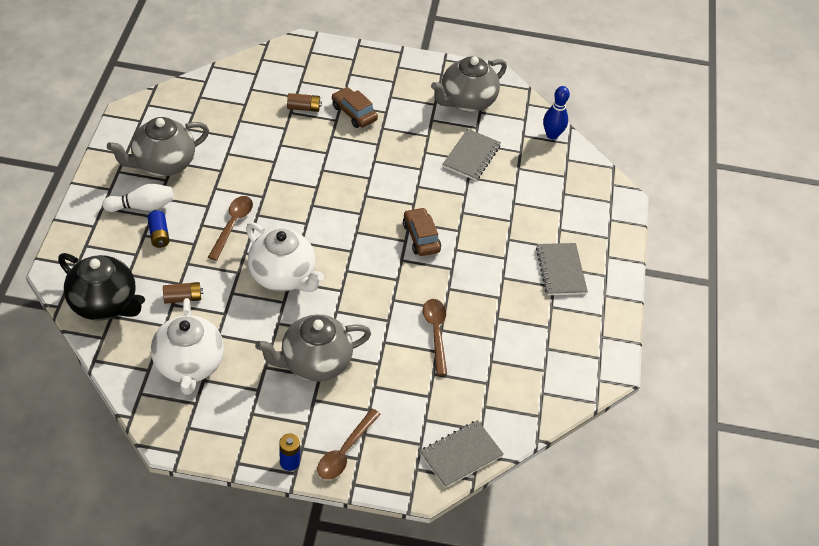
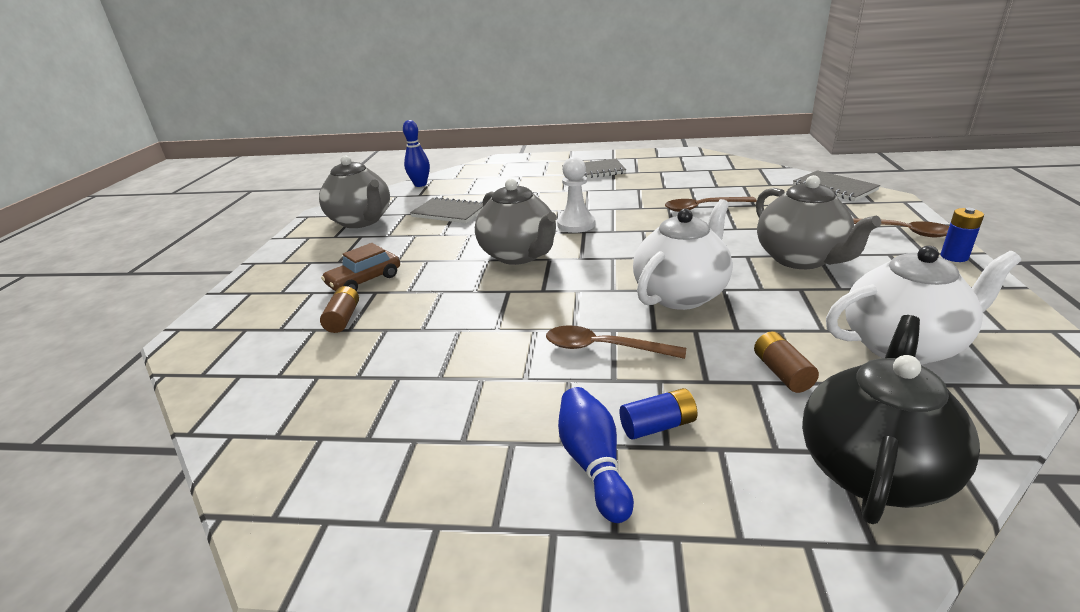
camera: 85 degrees left, 20 degrees down
(142, 206) = (593, 463): white bowling pin -> blue bowling pin
(163, 164) = (468, 455): grey teapot -> grey teapot (519, 255)
(421, 237) = (576, 224): brown car -> white pawn

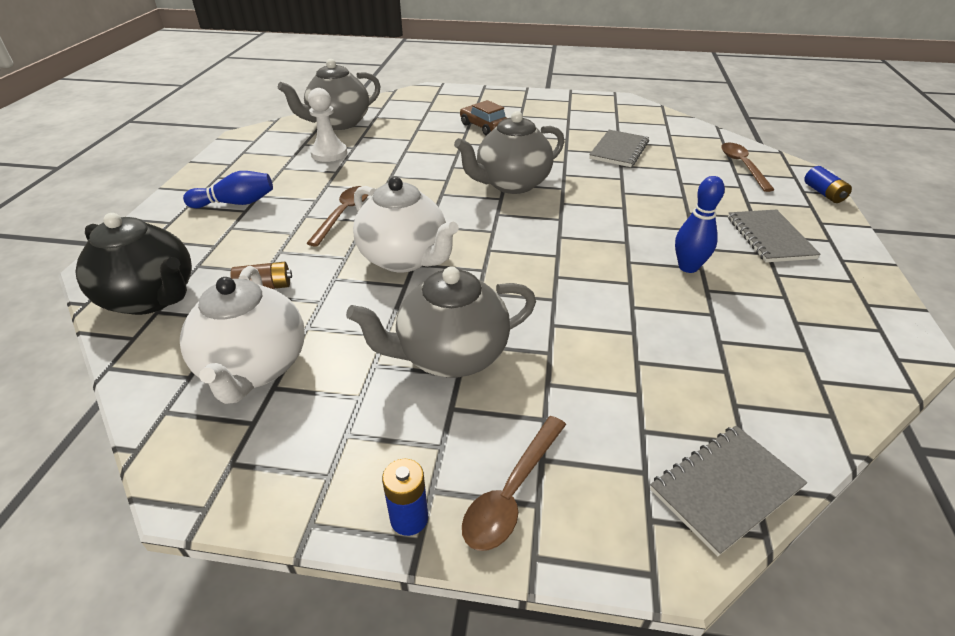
camera: 90 degrees right, 10 degrees up
(343, 319) = (431, 126): brown battery -> none
(361, 221) = (601, 115): grey teapot -> grey teapot (338, 123)
(420, 184) = (700, 133): blue bowling pin -> blue bowling pin (688, 267)
(576, 224) = (579, 215): white pawn -> white pawn (329, 153)
(658, 426) = (249, 226): blue battery -> blue battery (823, 193)
(703, 207) = (626, 310): brown spoon -> brown spoon (742, 166)

